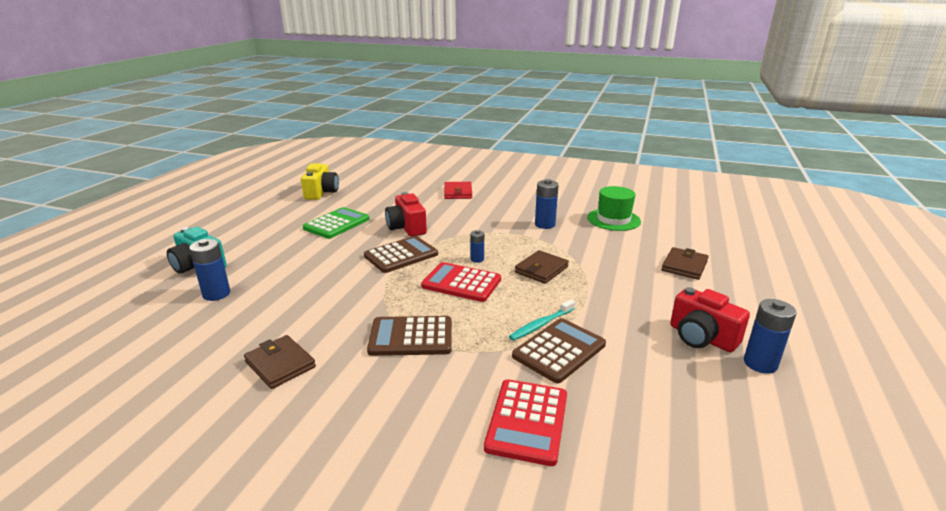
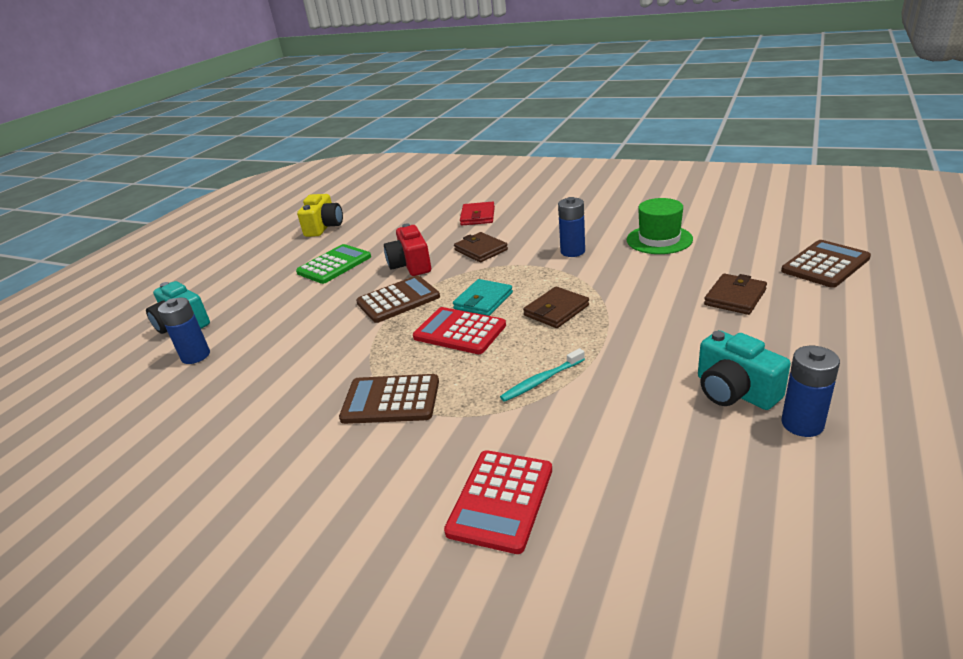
camera: 10 degrees right, 5 degrees up
(280, 364) = (247, 436): brown wallet -> brown wallet (480, 250)
(477, 259) = (483, 301): blue battery -> turquoise wallet
(559, 350) = (556, 412): brown calculator -> brown calculator (825, 265)
(701, 337) = (734, 391): red camera -> turquoise camera

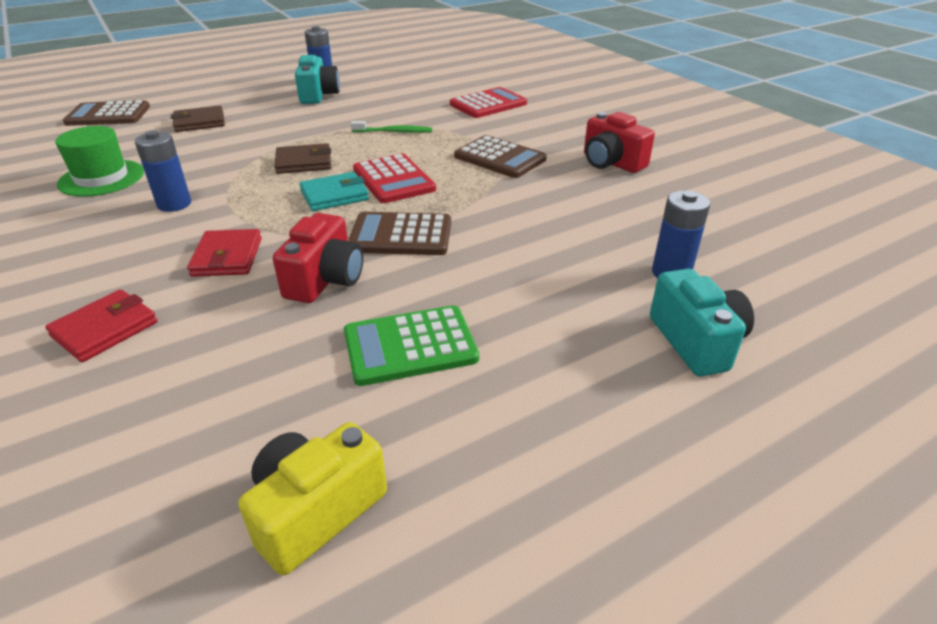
camera: 150 degrees left, 5 degrees up
(264, 453) = (611, 163): none -> red camera
(480, 250) = (227, 257): brown wallet -> red wallet
(541, 380) = (394, 132): turquoise toothbrush -> green toothbrush

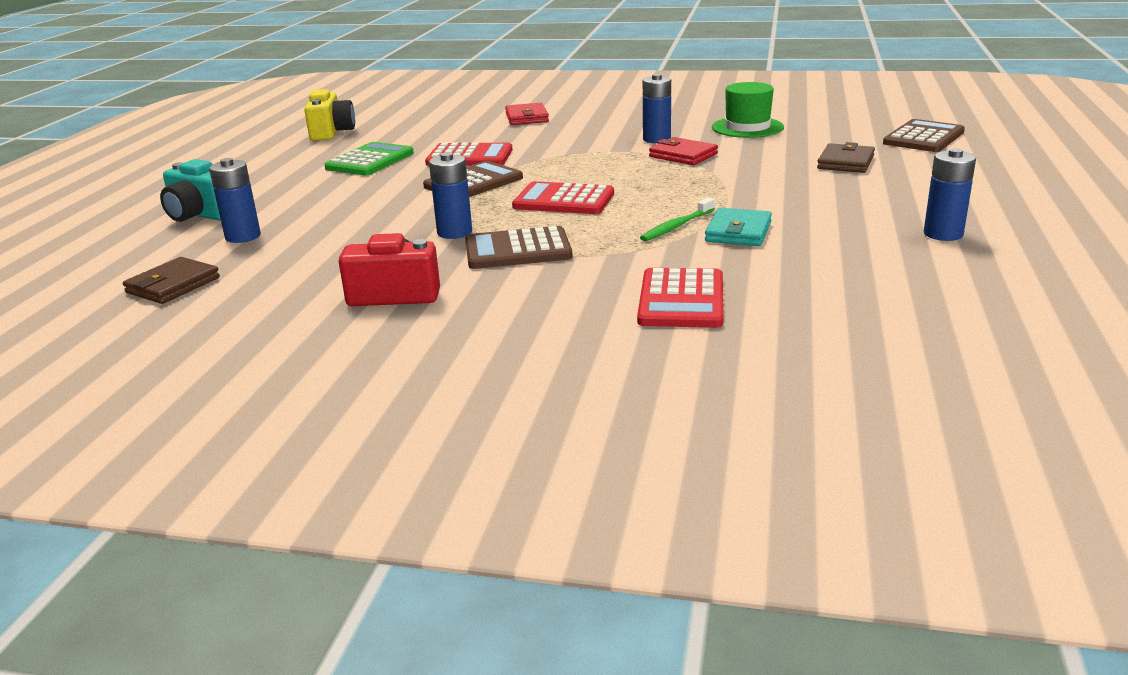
camera: 135 degrees right, 10 degrees down
(227, 257) = (548, 142): red wallet -> red wallet (683, 155)
(304, 162) = (664, 180): brown wallet -> brown wallet (173, 285)
(318, 95) = (873, 220): turquoise camera -> none
(325, 280) = (469, 157): red camera -> red calculator
(334, 195) = (576, 178): turquoise wallet -> turquoise wallet (738, 232)
(509, 189) = (454, 232): none -> blue battery

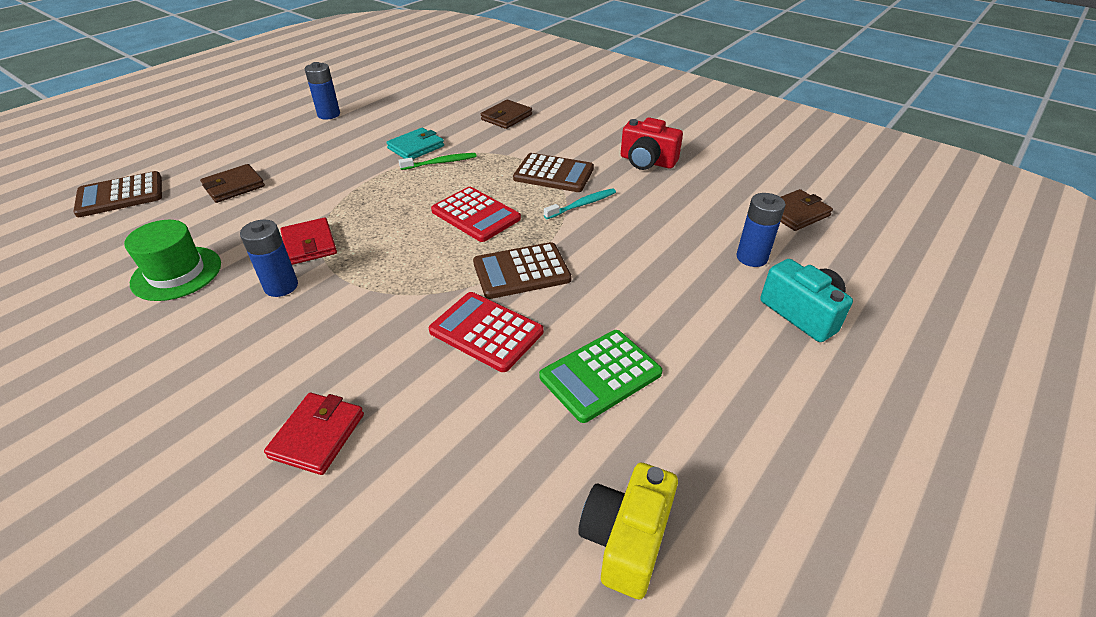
camera: 155 degrees left, 15 degrees up
(454, 232) = (582, 204): blue battery -> turquoise toothbrush
(681, 300) = (506, 117): red calculator -> brown wallet

